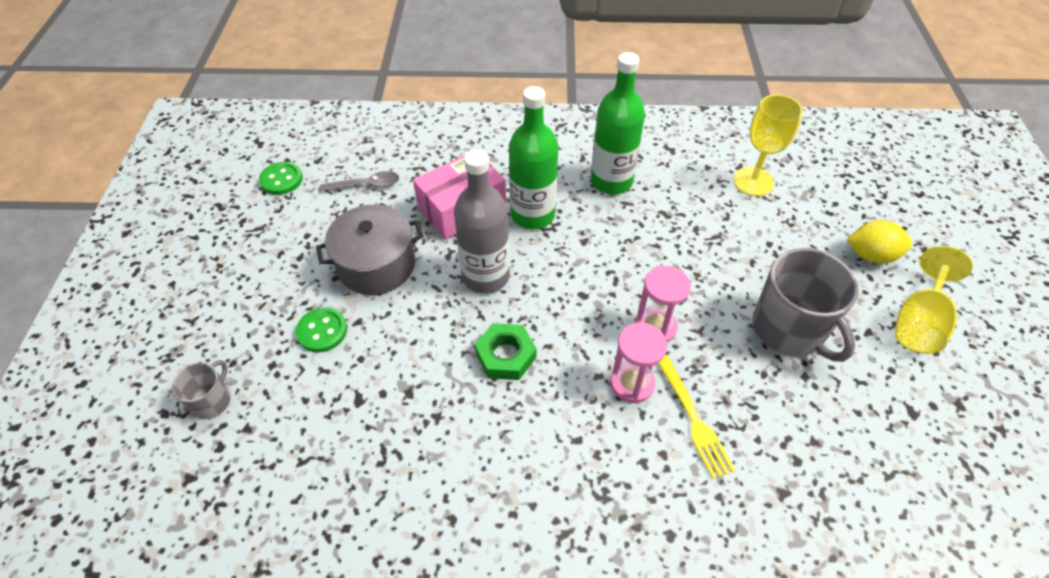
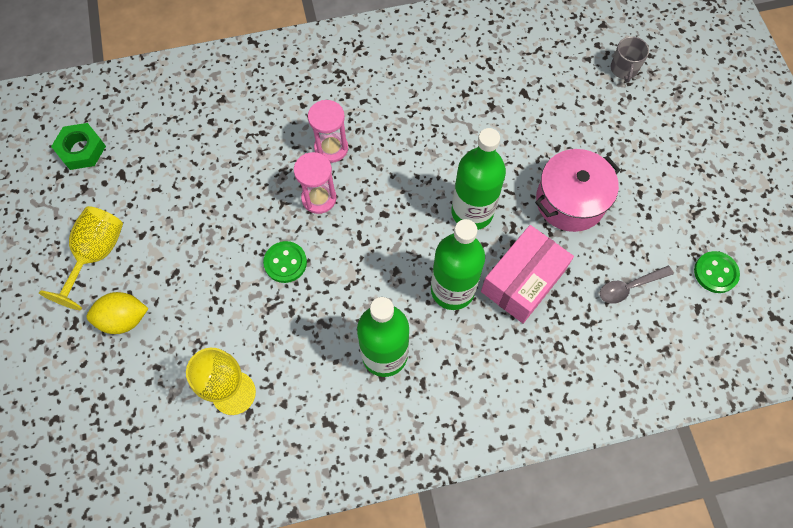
camera: 165 degrees right, 15 degrees up
(322, 331) = (579, 134): green button -> green button (285, 262)
(376, 265) = (570, 201): grey pot -> pink pot
(485, 276) = (472, 212): grey bottle -> green bottle
(505, 356) = (431, 147): green nut -> green nut (81, 150)
(693, 419) = (283, 132): yellow fork -> none
(789, 329) = (208, 222): grey mug -> none

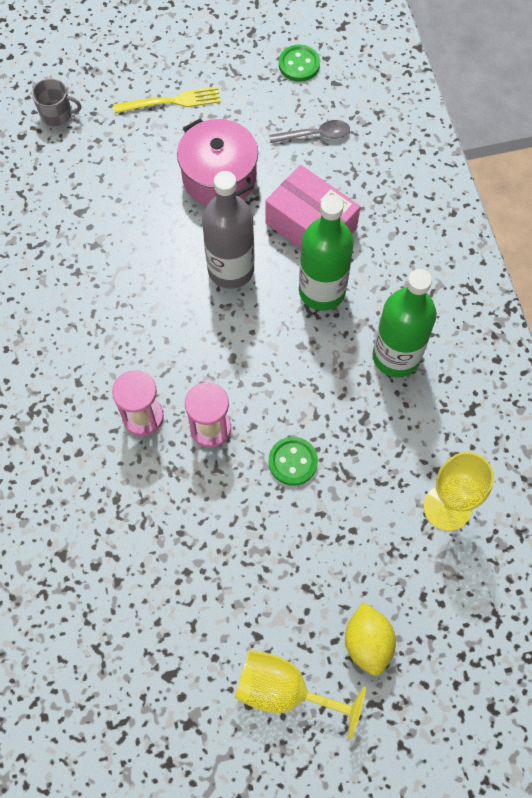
camera: 90 degrees left, 0 degrees up
(81, 150) = (129, 737): green nut -> none
(472, 212) = (231, 269): green bottle -> grey bottle
(629, 287) = (315, 135): grey spoon -> grey spoon turned 75 degrees counterclockwise
(652, 159) = (172, 101): none -> yellow fork

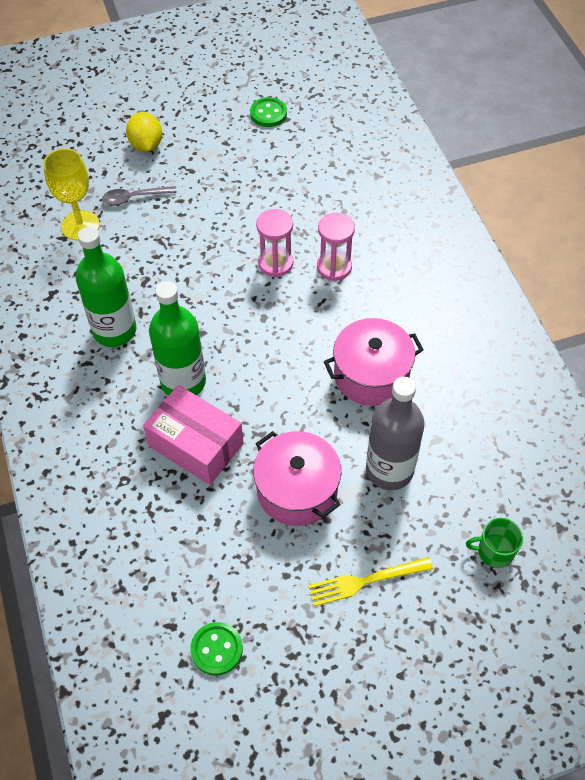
camera: 175 degrees right, 10 degrees down
(57, 114) = (494, 551): grey mug -> green mug
(128, 281) = (371, 375): none -> pink pot
(231, 269) = (273, 394): grey bottle -> grey bottle (389, 470)
(284, 690) = (204, 118): yellow goblet -> none
(293, 462) = (205, 246): green button -> green button (268, 113)
(315, 135) = (194, 551): grey spoon -> grey spoon (134, 198)

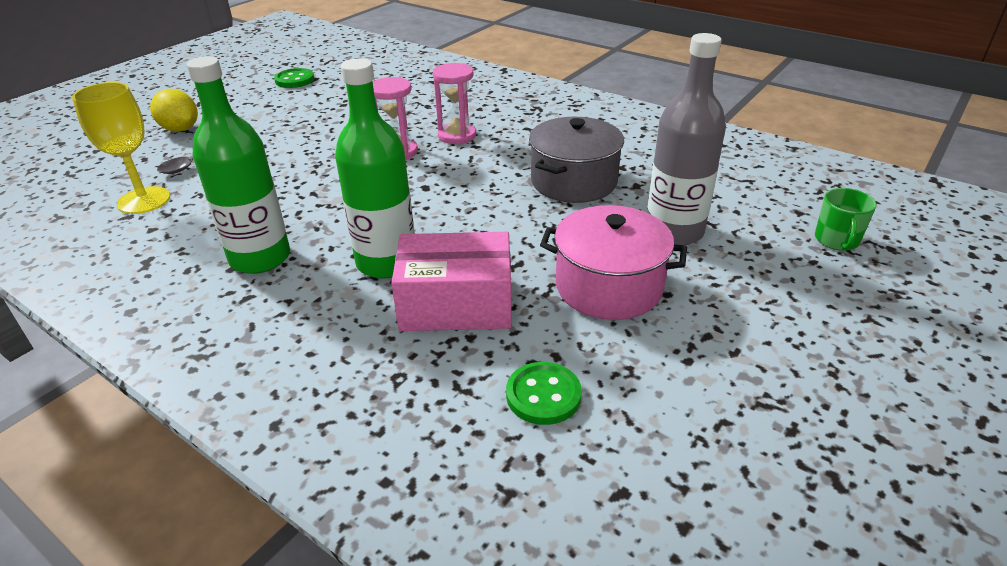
camera: 35 degrees left, 20 degrees down
(216, 649) = (705, 481): green button -> green button (543, 395)
(365, 581) = (768, 321): yellow fork -> none
(371, 375) = (574, 181): pink pot -> grey pot
(494, 551) = (836, 240): green mug -> green mug turned 45 degrees counterclockwise

